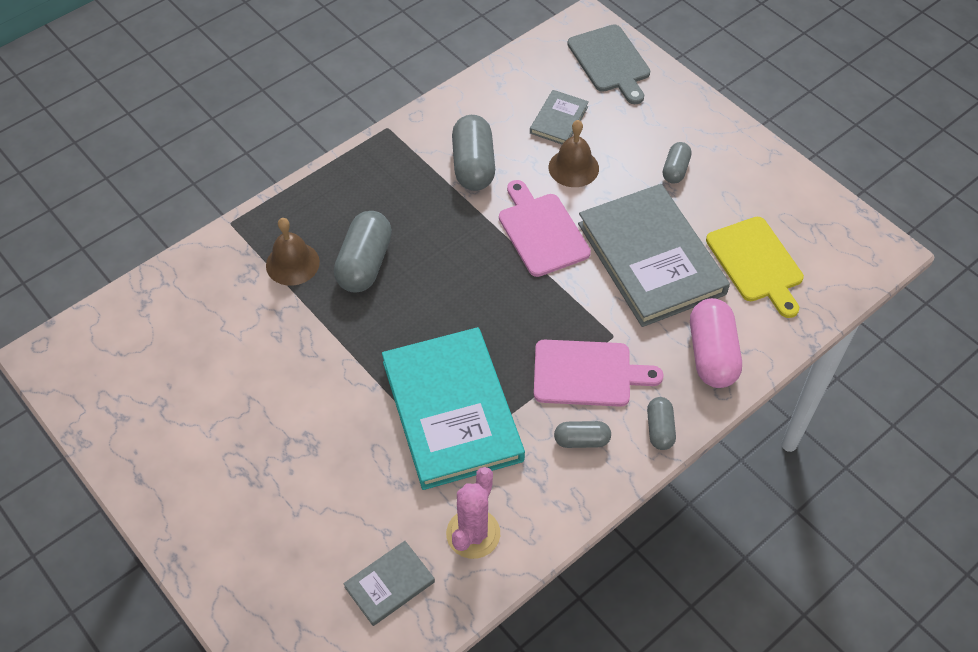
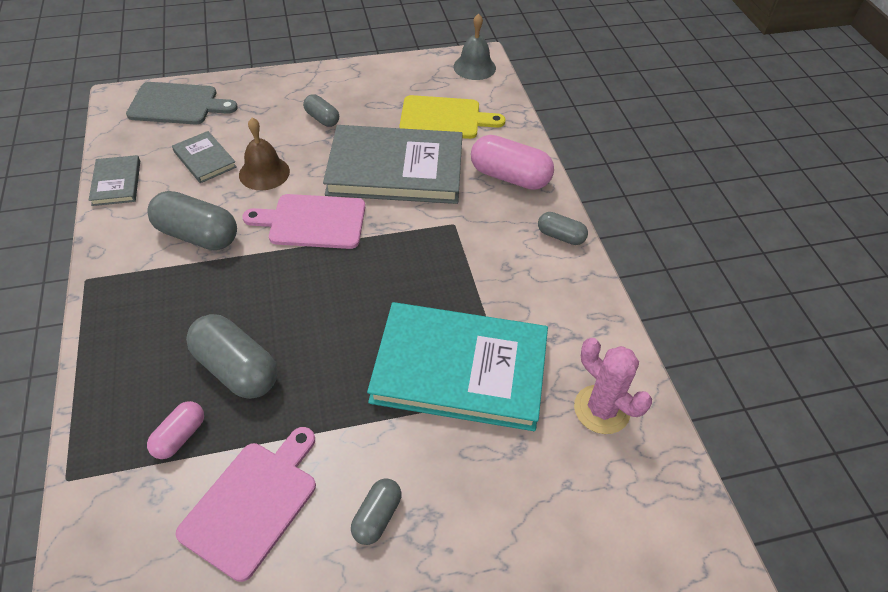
camera: 65 degrees left, 5 degrees down
(292, 263) = (180, 436): brown bell -> pink capsule
(389, 584) = (628, 506): grey book -> grey book (116, 183)
(581, 440) = (544, 289): grey capsule -> grey capsule (377, 517)
(587, 373) = (480, 256): pink cutting board -> pink cutting board (252, 503)
(863, 252) = (474, 67): none -> grey bell

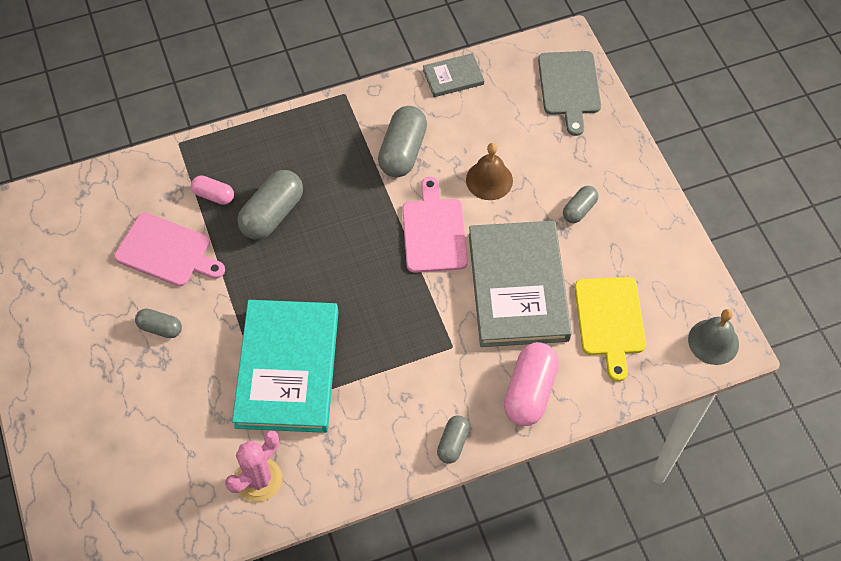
camera: 85 degrees right, 10 degrees up
(204, 159) = (497, 130): grey book -> none

